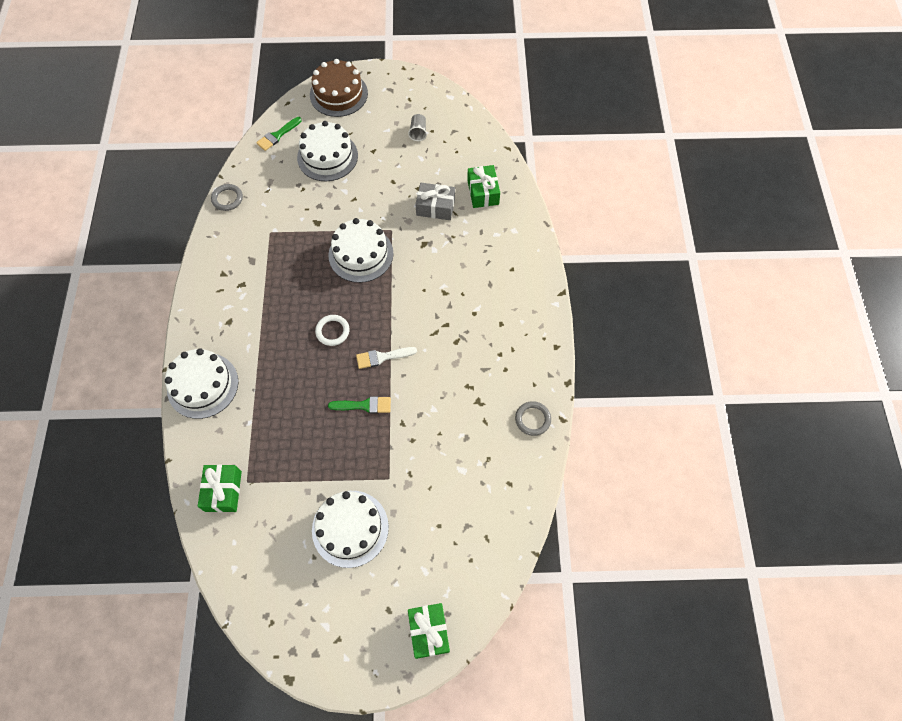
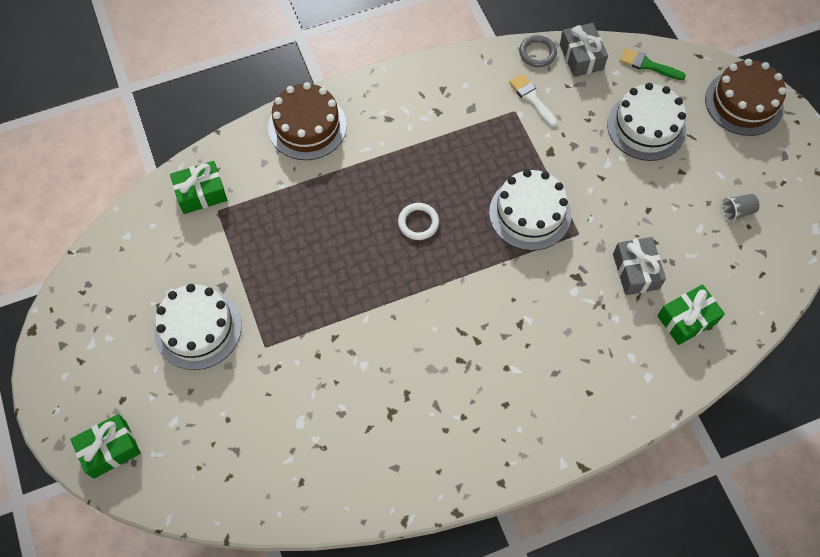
camera: 70 degrees right, 0 degrees up
(203, 385) = (307, 126): white cake -> brown cake
(247, 172) = (581, 57): none -> grey gift
(364, 405) = (341, 289): green brush -> none
(382, 357) = (407, 286): white brush -> white brush (532, 98)
(532, 419) = (391, 484): grey ring -> none

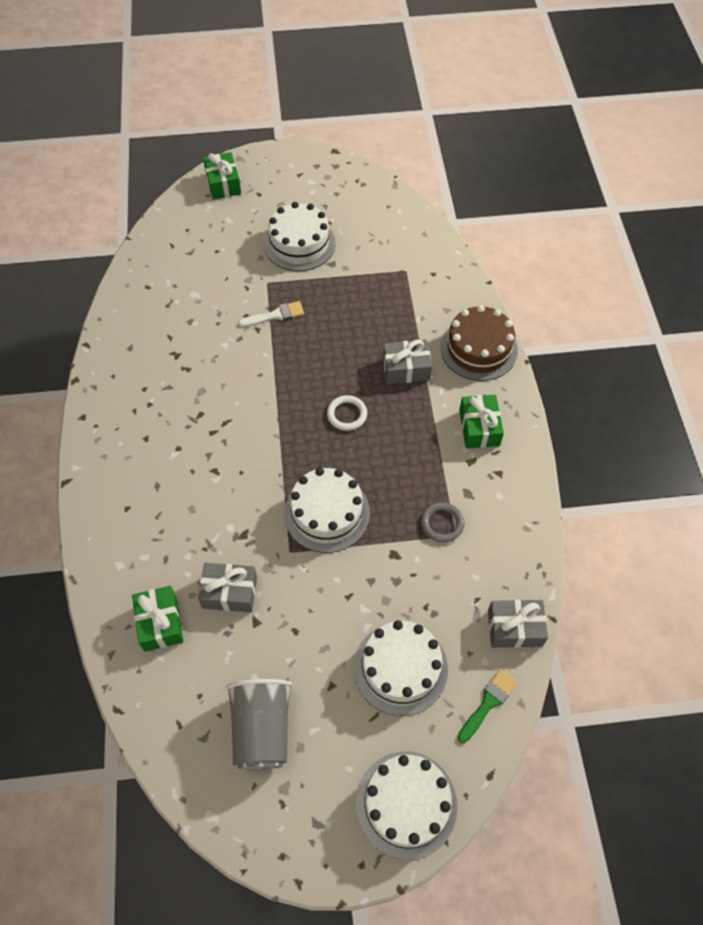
camera: 105 degrees right, 5 degrees down
(201, 193) = (426, 262): green gift -> green gift (479, 428)
(348, 183) = (406, 369): none -> grey gift
(532, 98) = (467, 556): white brush -> white brush (275, 315)
(537, 53) = (529, 581): grey ring -> grey ring (442, 523)
(737, 211) = (262, 729): grey cup -> grey cup, size x2.18
(744, 103) = (406, 804): brown cake -> white cake

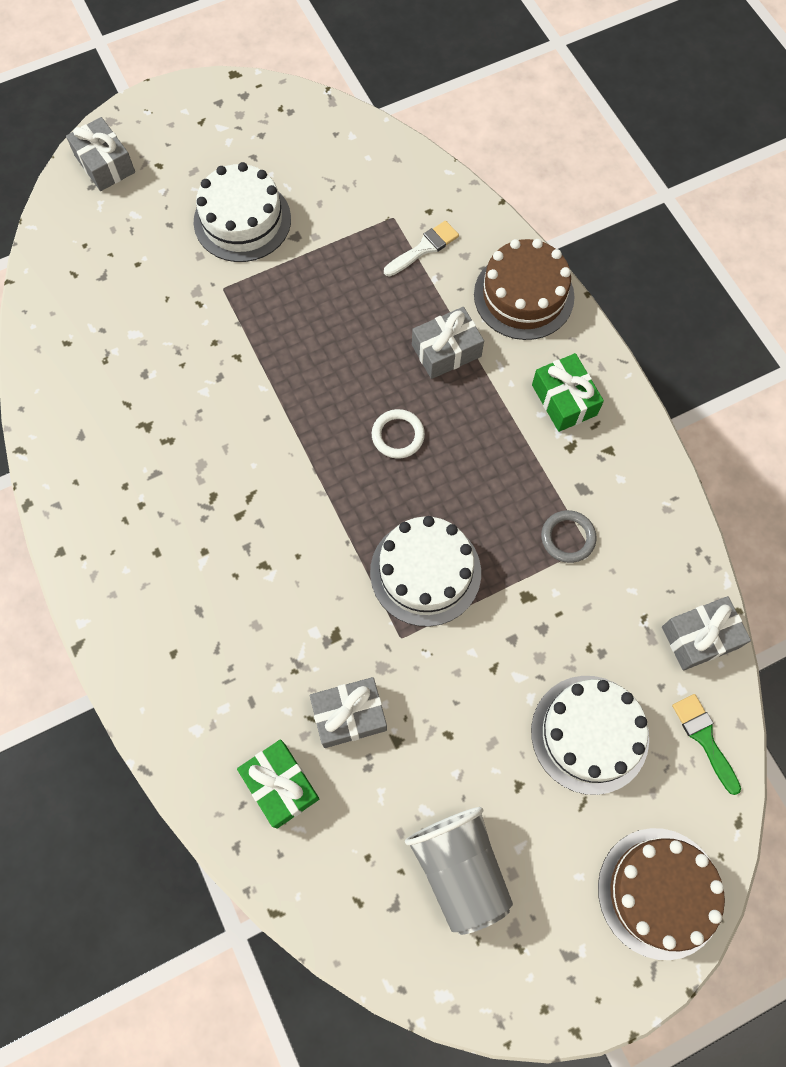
camera: 20 degrees left, 10 degrees up
(223, 183) = (105, 164): green gift -> grey gift
(275, 315) = (253, 330): white brush -> white brush (424, 248)
(406, 804) = (659, 892): white cake -> brown cake
(488, 703) = (704, 738): green brush -> green brush turned 45 degrees counterclockwise

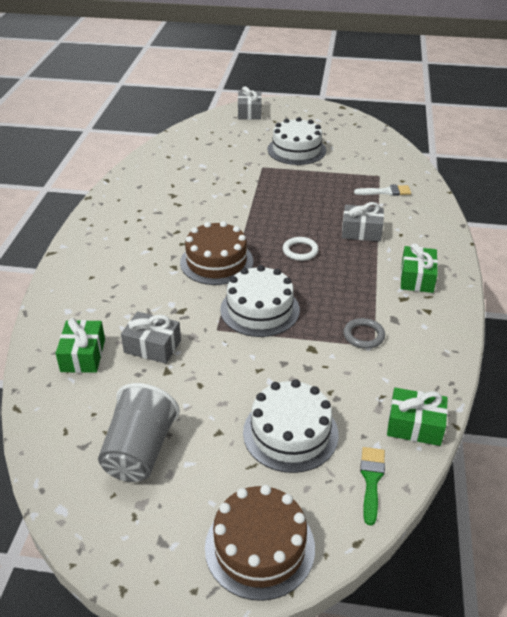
camera: 35 degrees right, 30 degrees down
(523, 295) = (430, 229): brown cake -> brown cake (216, 262)
(700, 637) = (415, 425): grey gift -> green gift

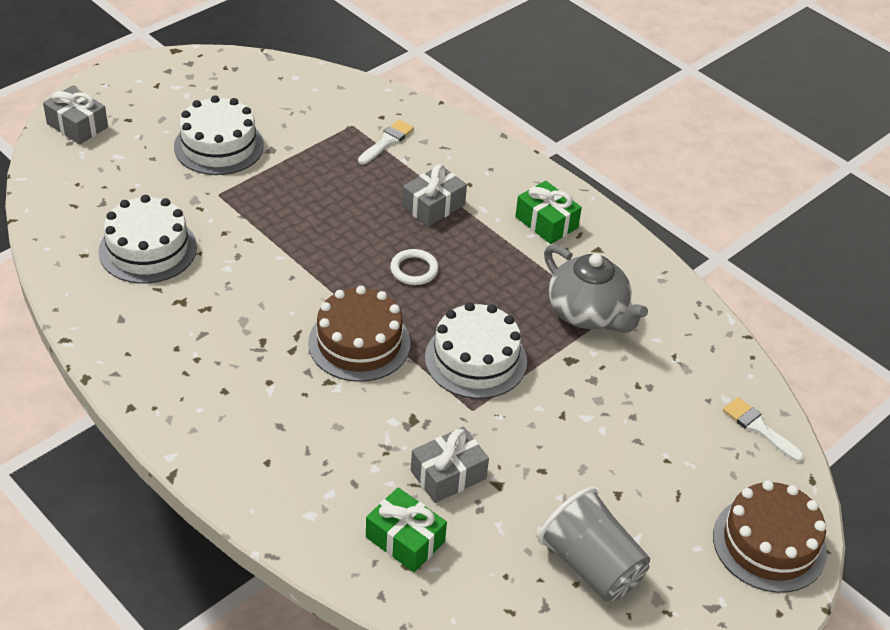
camera: 55 degrees left, 5 degrees up
(290, 433) = (663, 445): white cake -> white cake (148, 249)
(363, 335) = (588, 313): grey ring -> grey teapot
(371, 480) = (759, 428): green brush -> white brush
(415, 425) = (725, 360): green gift -> none

